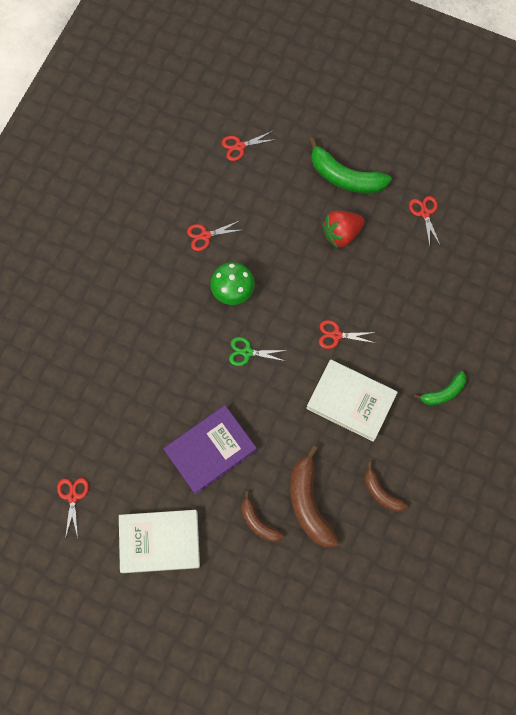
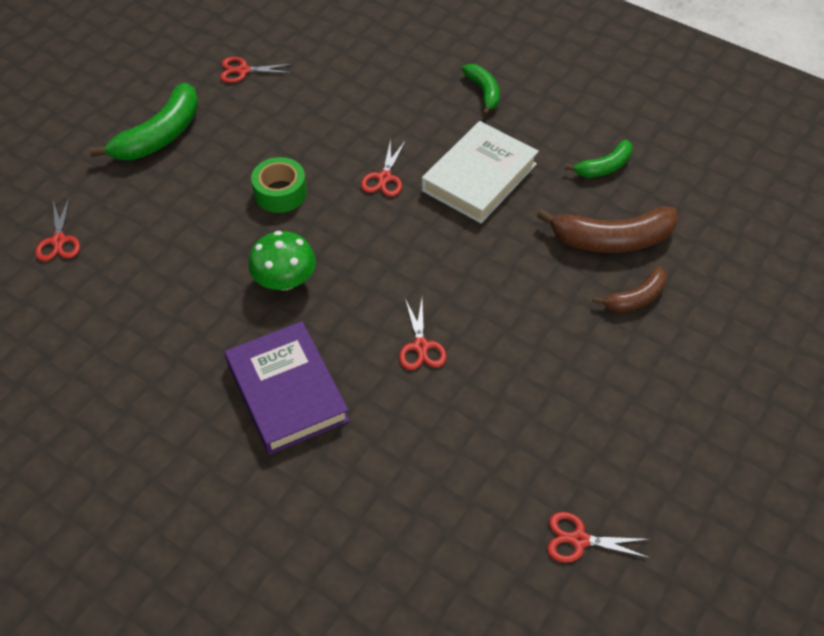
camera: 80 degrees left, 20 degrees down
(160, 542) = (659, 422): white book -> none
(205, 235) = (186, 302): red scissors -> red scissors (421, 346)
(210, 450) = (525, 340): purple book -> purple book (287, 392)
(247, 352) = (385, 276): green scissors -> none
(308, 269) = (280, 193): none -> green tape
(341, 234) = (241, 151): red strawberry -> none
(381, 492) = (604, 167): brown banana -> green banana

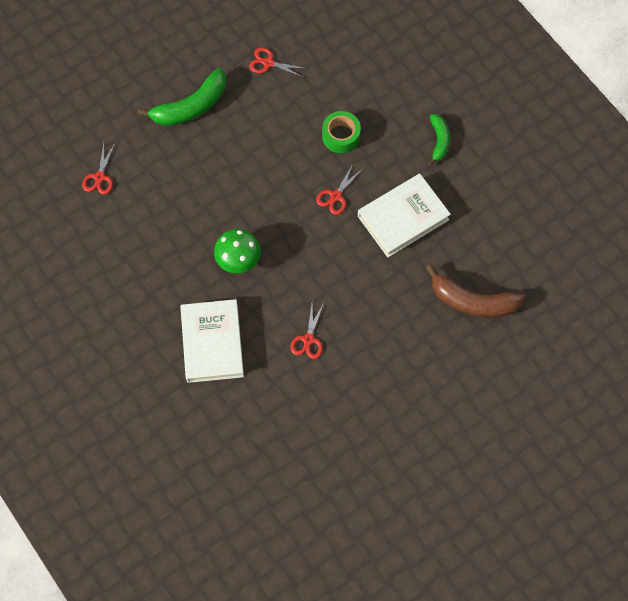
camera: 20 degrees right, 15 degrees up
(280, 193) = (259, 185): green tape -> green tape (341, 136)
(287, 392) = (212, 343): purple book -> white book
(579, 540) = (351, 502): red scissors -> none
(604, 167) = (497, 238): green banana -> none
(635, 298) = (466, 352): brown banana -> none

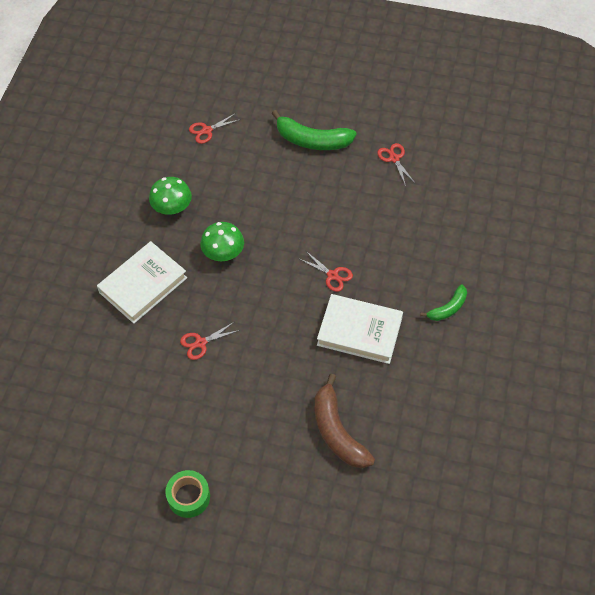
camera: 50 degrees right, 10 degrees down
(154, 264) = (172, 207): none -> green mushroom
(335, 196) = (332, 275): red scissors -> red scissors turned 135 degrees counterclockwise
(341, 136) = (384, 243): green tape -> green tape (189, 497)

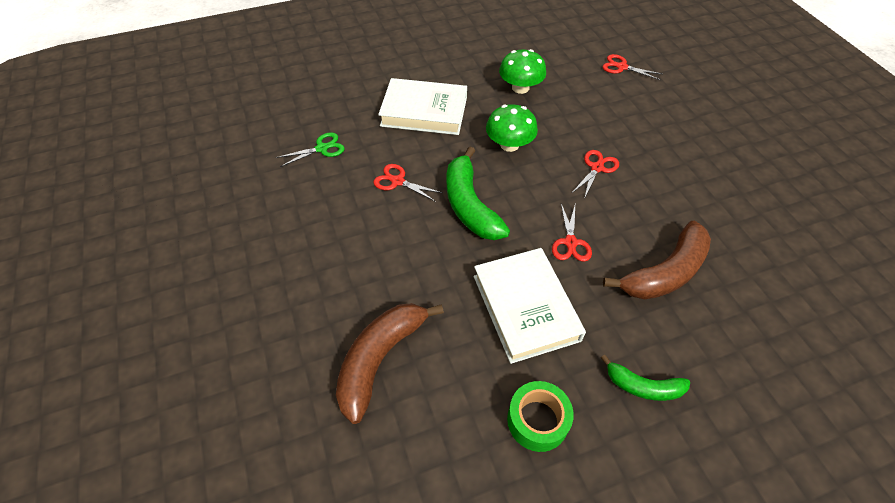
camera: 55 degrees right, 5 degrees down
(125, 375) = (322, 148): none -> green scissors
(189, 497) = (217, 265): green tape -> green tape (537, 420)
(312, 140) = (703, 139): green banana -> green banana (469, 205)
(390, 243) = (665, 272): none -> brown banana
(394, 158) = (769, 216): red scissors -> red scissors (597, 168)

